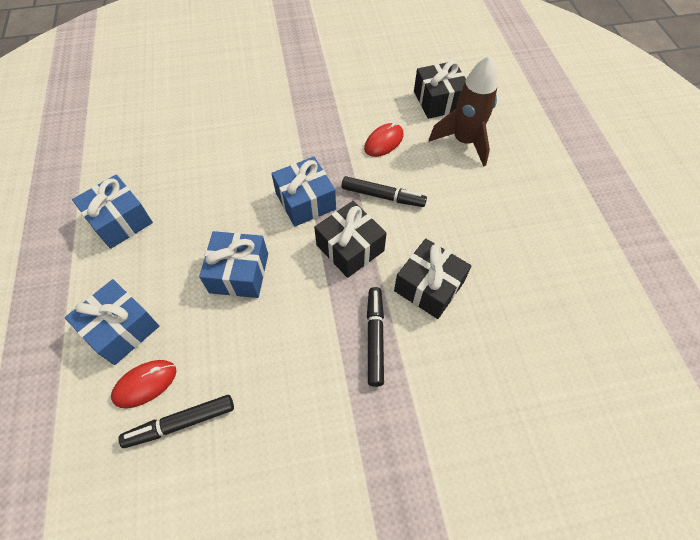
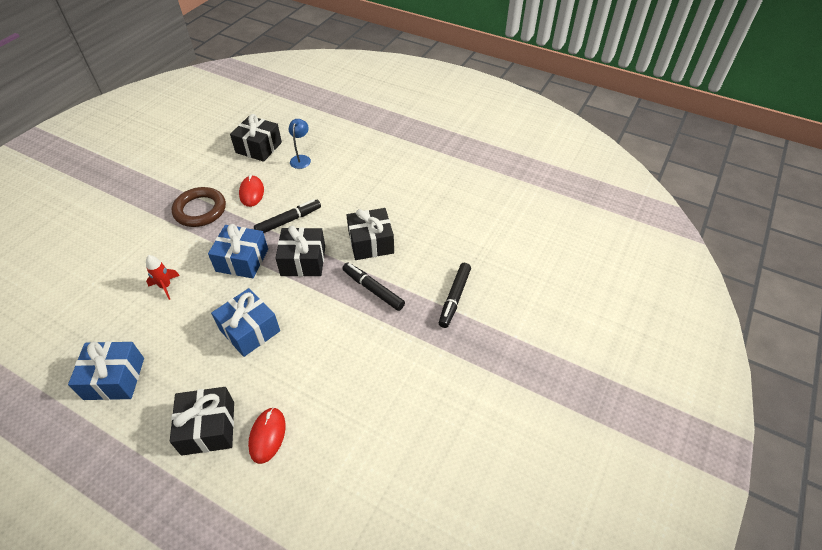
camera: 50 degrees left, 10 degrees down
(121, 329) = (208, 428): blue gift -> black gift
(181, 423) = (318, 428): black marker -> black marker (454, 297)
(230, 174) = (165, 286): none -> red rocket
(327, 125) = (200, 210): none -> brown ring
(464, 141) = (301, 159): brown rocket -> blue lamp

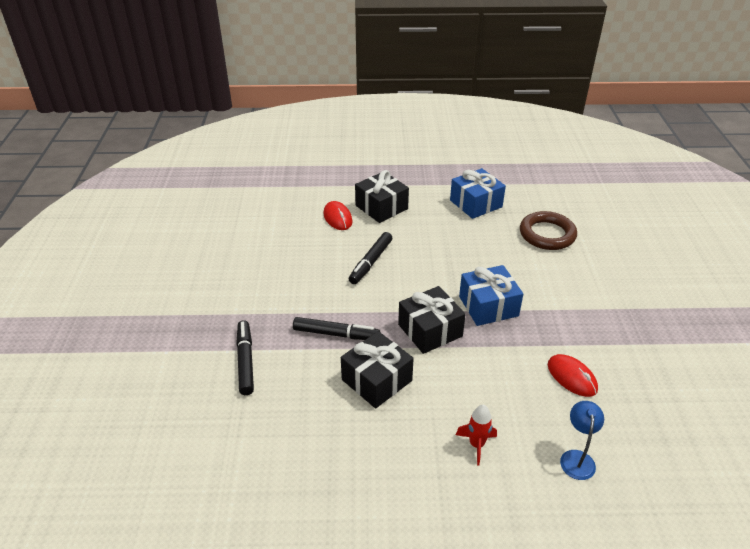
camera: 150 degrees right, 10 degrees down
(165, 286) = (523, 261): red rocket -> red rocket (476, 445)
(200, 210) = (594, 332): brown ring -> brown ring (547, 234)
(249, 330) = (416, 262): blue gift -> none
(259, 147) = (653, 447): black gift -> none
(288, 221) = (491, 363): black marker -> black marker (371, 262)
(301, 159) = (577, 458): blue lamp -> blue lamp turned 150 degrees counterclockwise

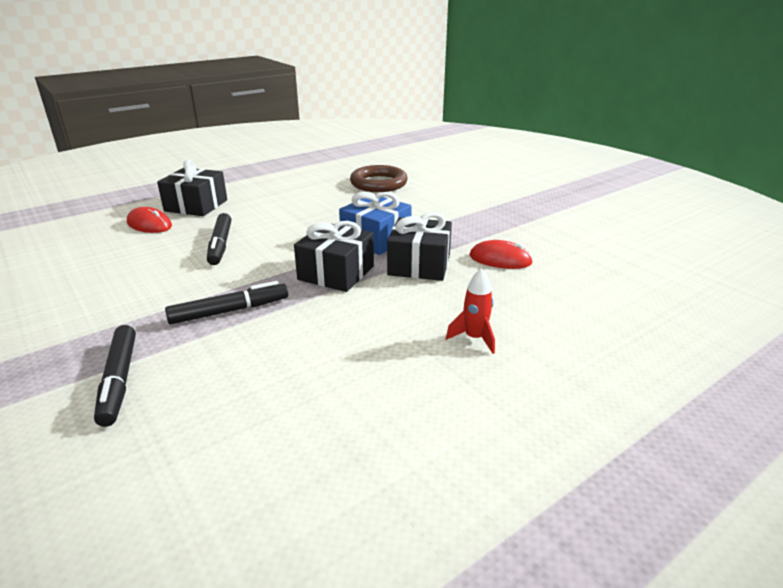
camera: 35 degrees left, 10 degrees down
(245, 361) = (119, 380): black marker -> black marker turned 150 degrees counterclockwise
(376, 380) = (316, 330): black gift -> black gift (419, 265)
(476, 203) = (294, 181): blue gift -> none
(577, 458) = (569, 309): blue lamp -> none

